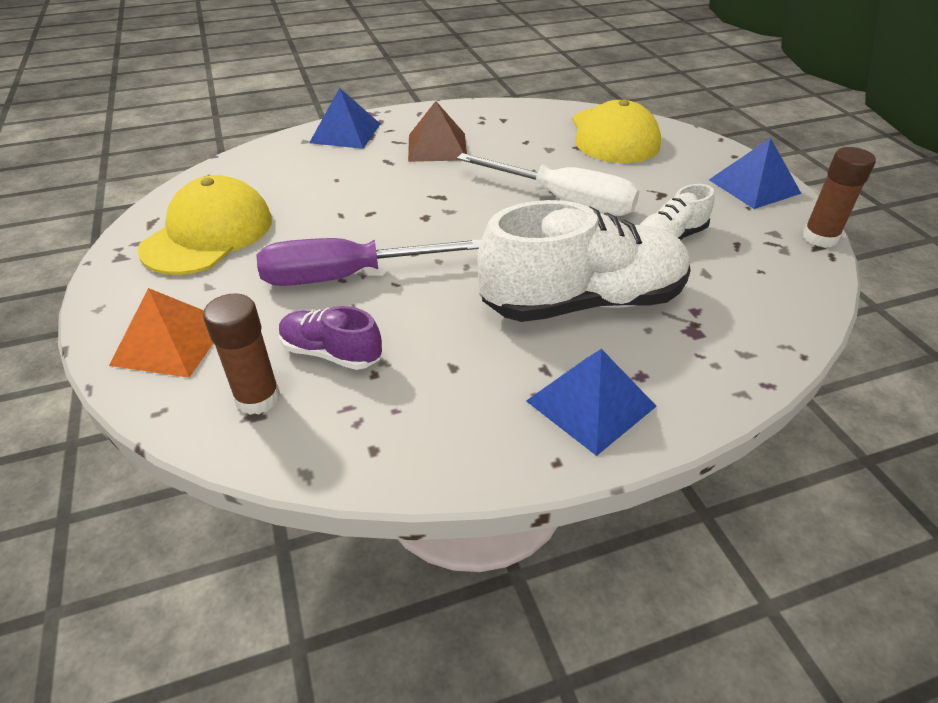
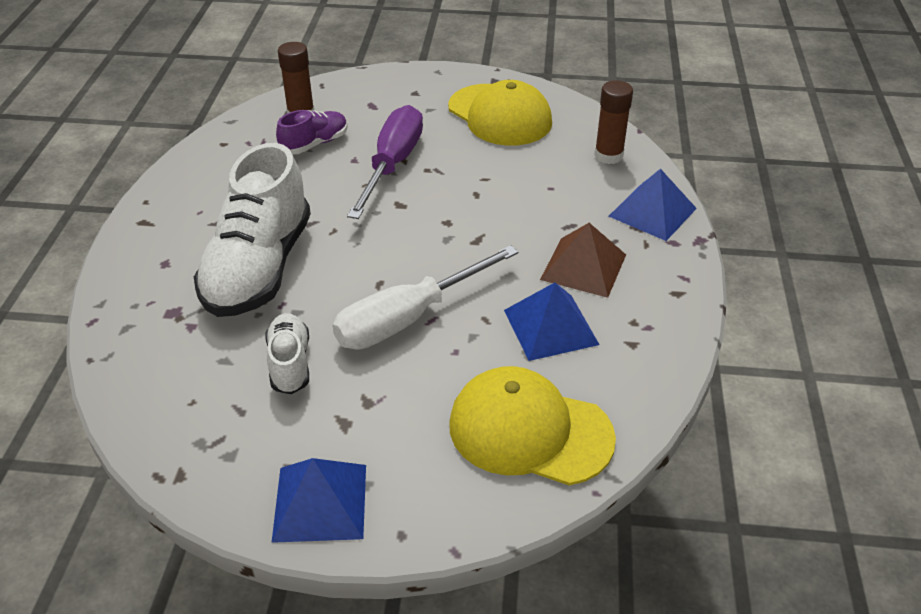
camera: 115 degrees right, 0 degrees up
(171, 342) = (379, 92): orange pyramid -> none
(590, 403) = (168, 230): blue pyramid -> blue pyramid (550, 327)
(820, 237) = (189, 490): brown glue stick -> brown glue stick (608, 155)

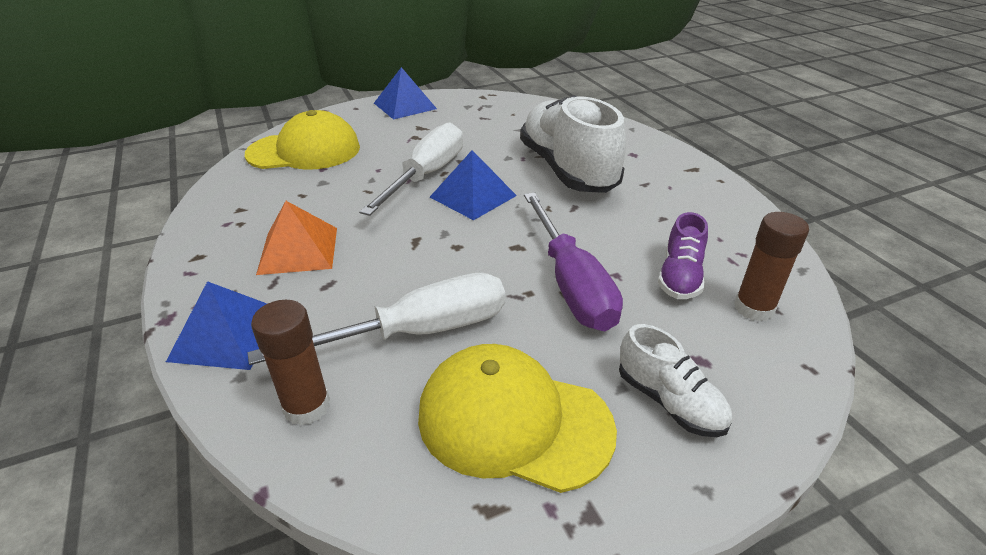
camera: 150 degrees right, 5 degrees down
(290, 364) = (479, 137): white shoe -> white shoe (669, 401)
(522, 171) = (416, 332): none -> white screwdriver
(550, 327) = (312, 200): blue pyramid -> blue pyramid (473, 196)
(583, 267) = (298, 250): brown pyramid -> orange pyramid

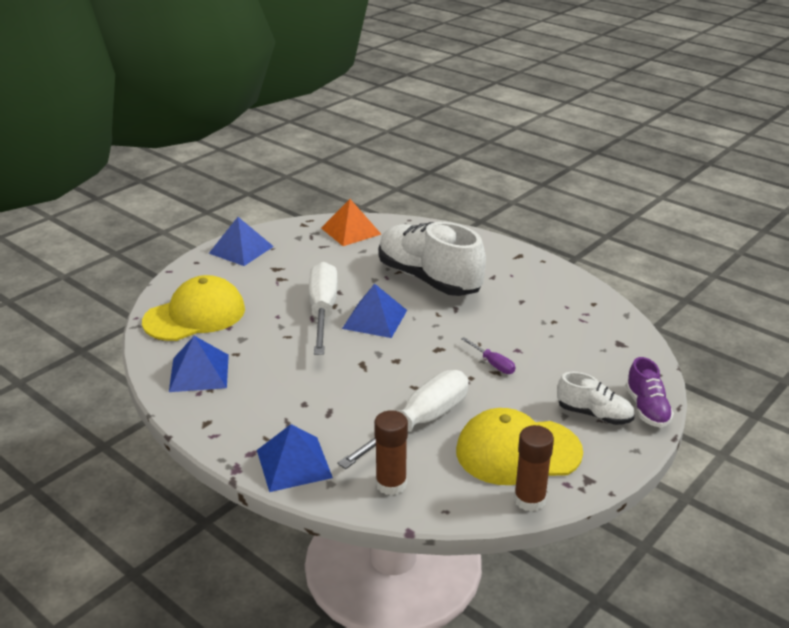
camera: 25 degrees left, 5 degrees down
(249, 204) = (199, 373): none -> blue pyramid
(298, 250) = (281, 395): orange pyramid -> orange pyramid (351, 231)
(571, 283) = (493, 364): purple screwdriver -> purple screwdriver, size x0.44
(680, 277) = (557, 340): purple shoe -> purple shoe (647, 408)
(754, 308) = (611, 347): brown glue stick -> brown glue stick (529, 500)

